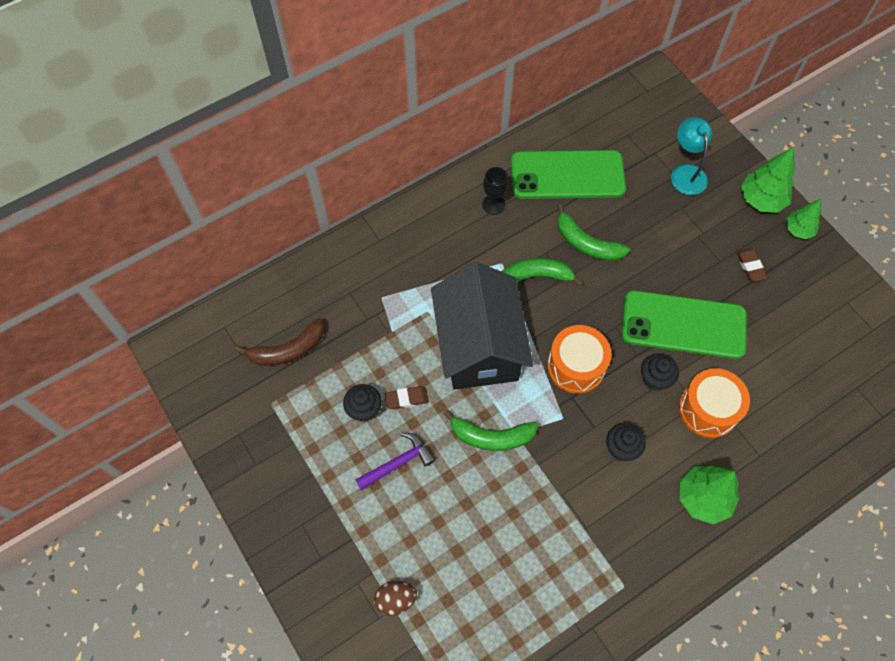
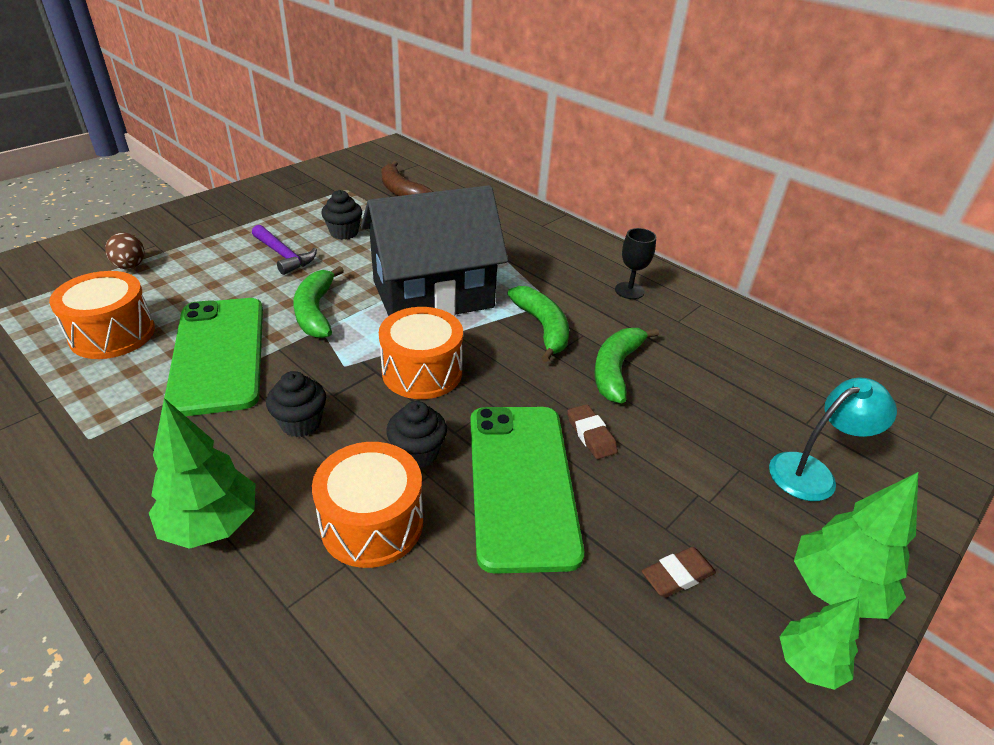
camera: 75 degrees right, 25 degrees down
(406, 399) = (358, 254): brown eraser -> brown eraser (591, 435)
(503, 594) = (112, 334): none -> orange drum
(567, 175) = (713, 345): green phone -> green phone (218, 354)

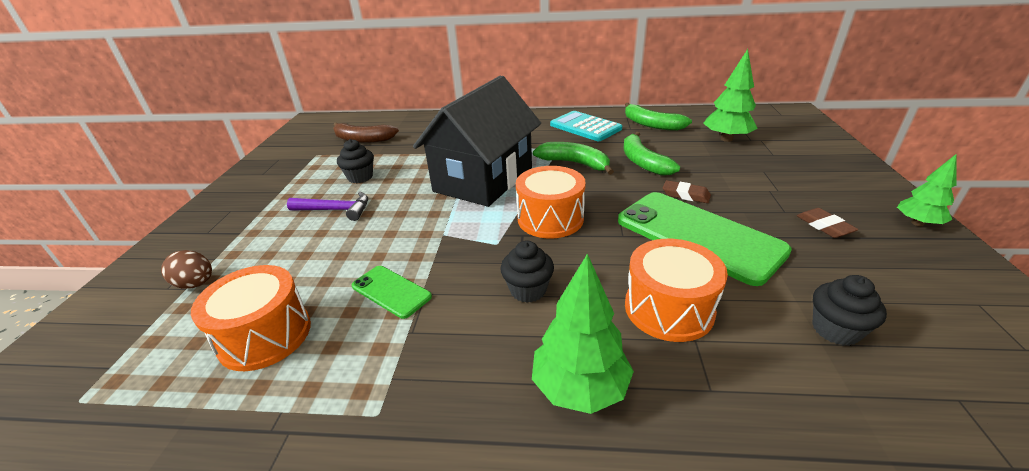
camera: 35 degrees left, 5 degrees down
(218, 354) = (391, 291): green phone -> green phone, size x0.48
(315, 311) = (421, 227): green banana -> green banana (651, 124)
(417, 453) = (624, 258): black cupcake -> black cupcake (835, 330)
(629, 291) = (585, 127): black goblet -> turquoise calculator
(677, 575) = (824, 226): brown eraser -> brown eraser turned 45 degrees counterclockwise
(812, 472) = (787, 156): turquoise lamp -> none
(835, 589) = (873, 191): green tree -> green tree (726, 139)

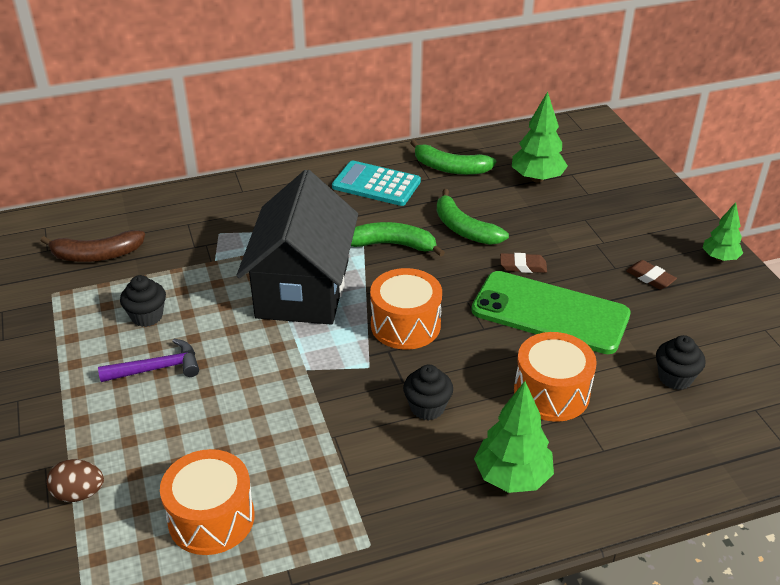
camera: 25 degrees left, 5 degrees up
(391, 291) = (300, 443): green phone -> none

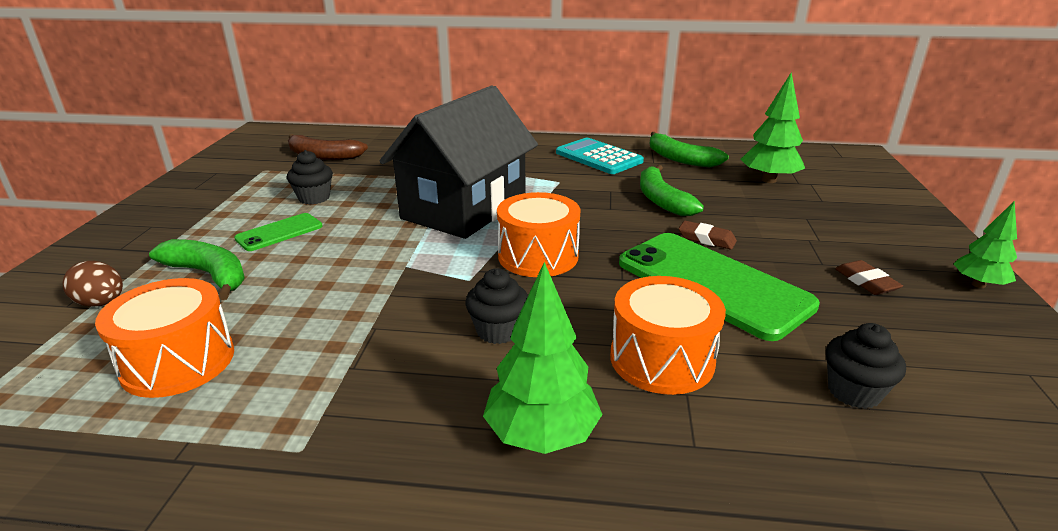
camera: 25 degrees right, 10 degrees down
(157, 368) = (279, 232): purple hammer -> green phone
(392, 245) = (578, 197): green banana -> green banana (209, 275)

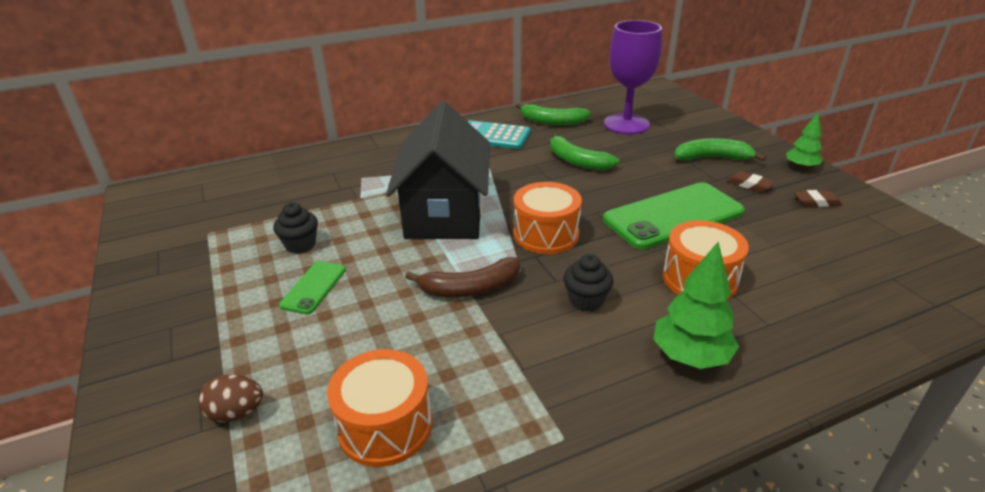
camera: 30 degrees left, 5 degrees up
(209, 275) = (303, 348): green banana -> green banana (712, 158)
(323, 156) = (250, 201): brown banana -> brown banana (470, 288)
(706, 239) = (636, 184): brown eraser -> brown eraser (816, 202)
(712, 284) = (673, 216): green phone -> green phone turned 45 degrees counterclockwise
(769, 180) = (626, 124): green tree -> purple goblet
(854, 391) = (807, 258): black cupcake -> none

